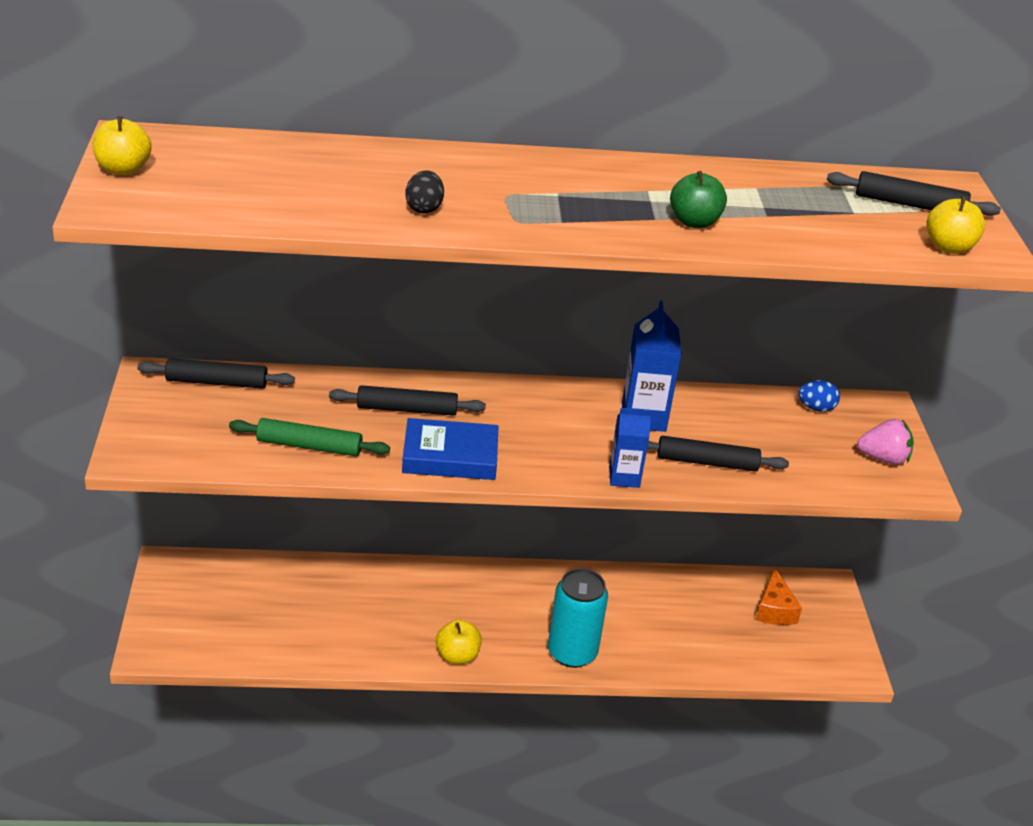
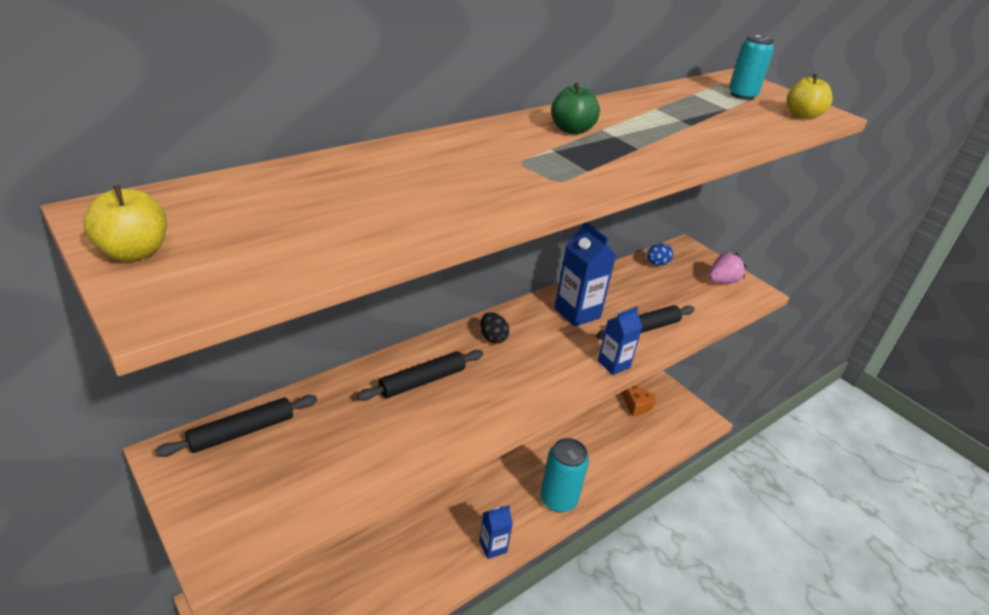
camera: 35 degrees left, 0 degrees up
(309, 446) = (378, 454): green rolling pin -> none
(424, 208) = (478, 194): black egg -> black egg (492, 338)
(450, 456) = (491, 406): blue book -> none
(457, 656) = (493, 547): yellow apple -> blue carton
(694, 222) = (663, 143): green apple -> green apple (571, 130)
(909, 204) = (742, 95): black rolling pin -> turquoise can

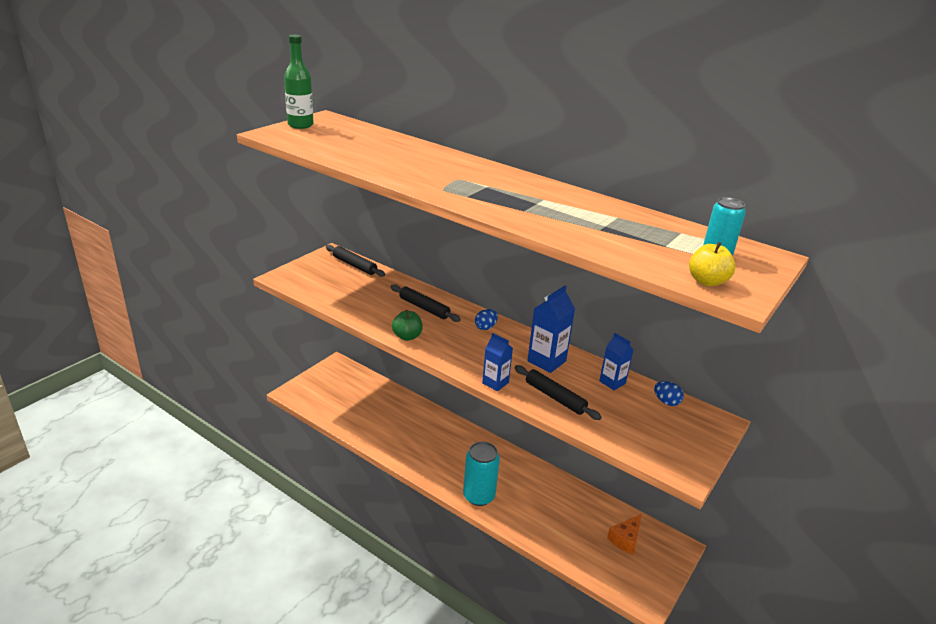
camera: 75 degrees right, 5 degrees down
(134, 252) = (300, 125): yellow apple -> green bottle
(492, 338) = (485, 327): black egg -> blue egg
(493, 547) = (418, 466): blue carton -> blue carton (612, 382)
(571, 130) = (528, 190): green apple -> green apple (407, 336)
(722, 281) = (679, 447): pink strawberry -> none

